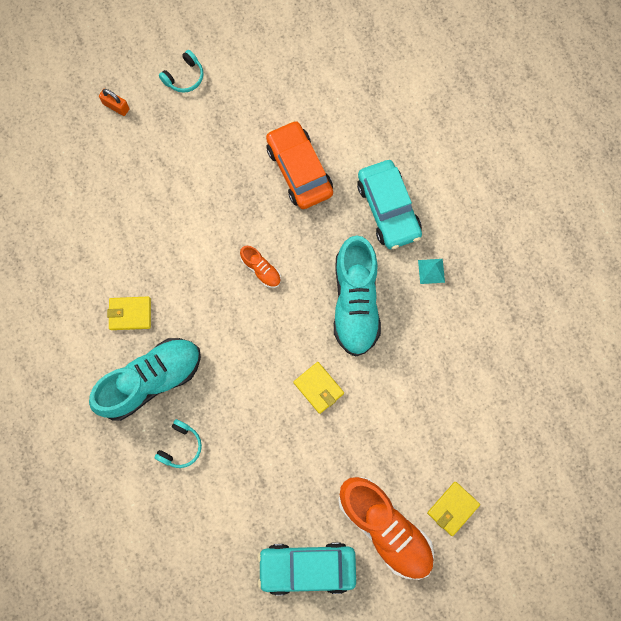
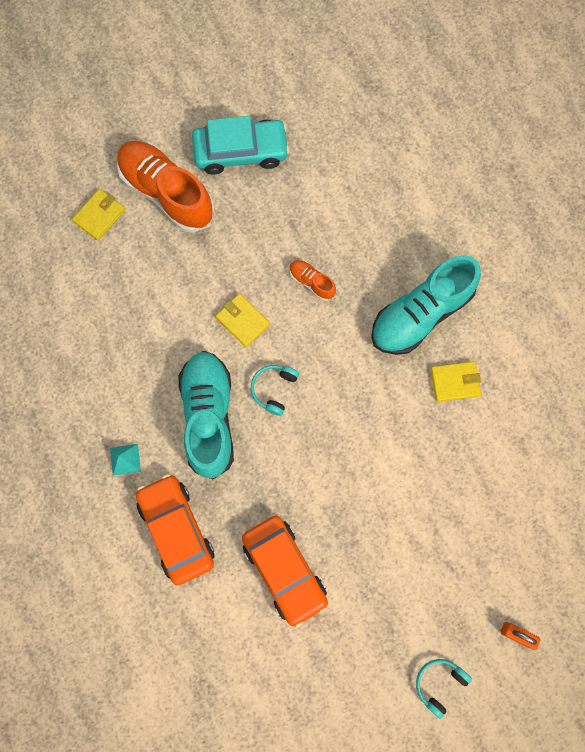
camera: 175 degrees right, 0 degrees up
(180, 446) = (379, 251): turquoise headphones -> turquoise headphones (274, 389)
(261, 269) = (317, 444): orange shoe -> orange shoe (311, 282)
(388, 209) = (176, 529): turquoise car -> orange car

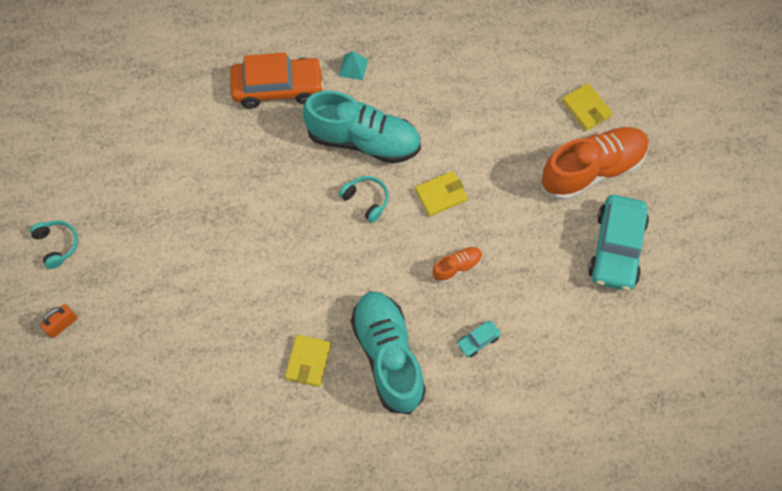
camera: 110 degrees right, 10 degrees down
(284, 570) = (207, 157): orange car -> none
(375, 242) = (478, 341): none -> turquoise car

